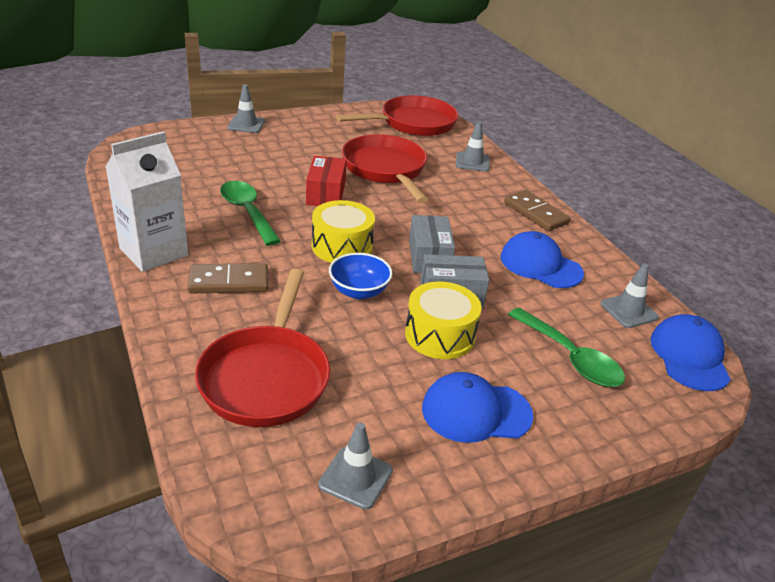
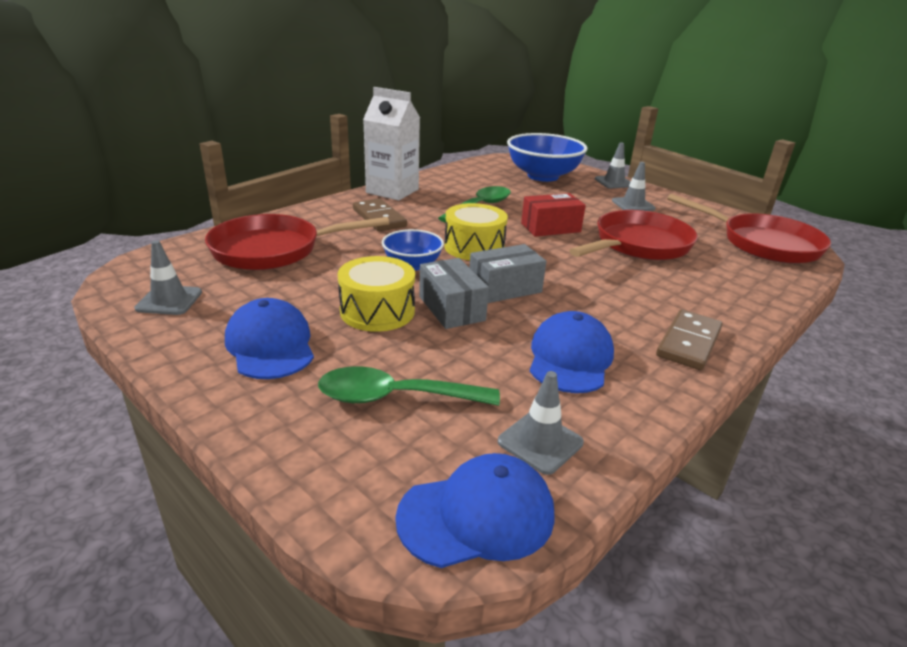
camera: 70 degrees right, 5 degrees down
(196, 151) = (543, 176): none -> blue bowl
(472, 162) = (741, 287): grey traffic cone -> grey traffic cone (633, 205)
(570, 357) = (396, 397): green spoon -> green spoon turned 60 degrees clockwise

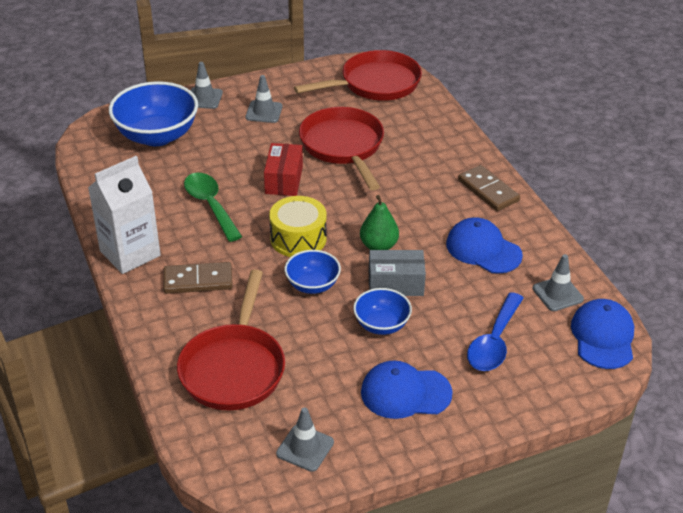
camera: 65 degrees left, 10 degrees up
(377, 311) = (381, 325): yellow drum -> blue bowl
(396, 397) = (494, 342): green spoon -> blue spoon
(504, 288) = (378, 246): grey box -> green pear

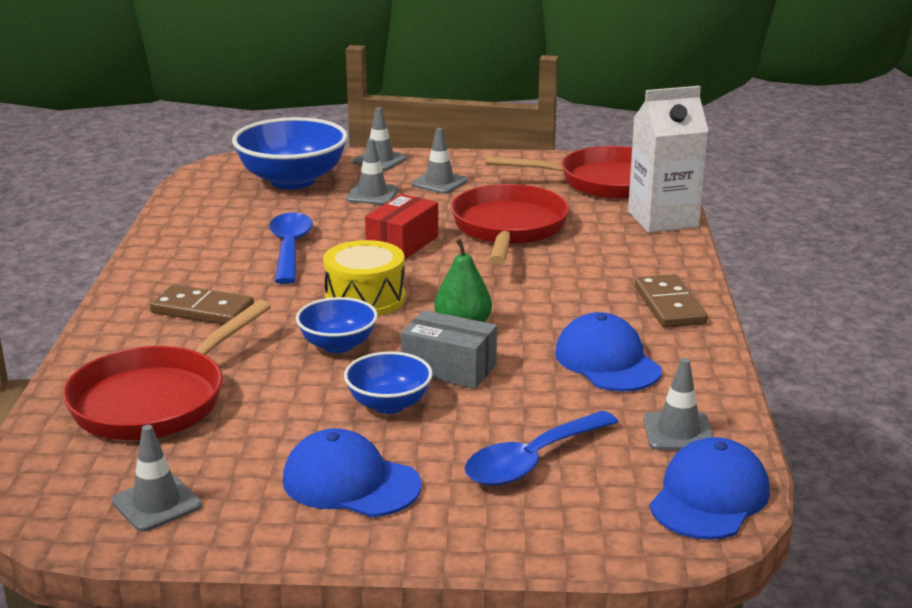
camera: 25 degrees right, 15 degrees down
(130, 253) = (152, 270): white carton -> white carton (663, 219)
(210, 205) = (290, 248): green spoon -> blue spoon
(226, 136) = (372, 195): none -> grey traffic cone

